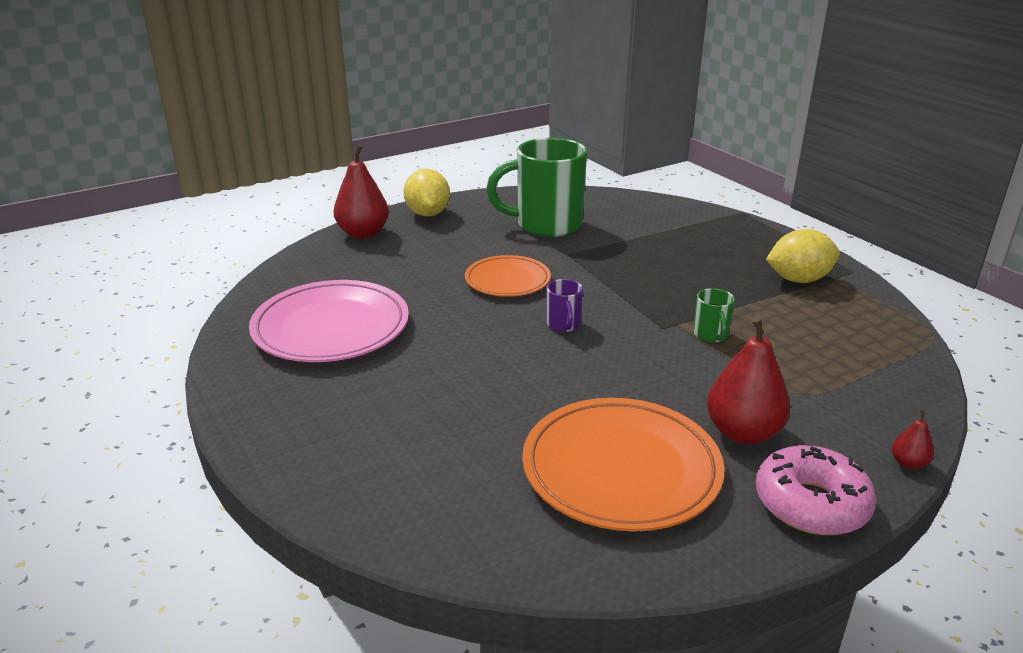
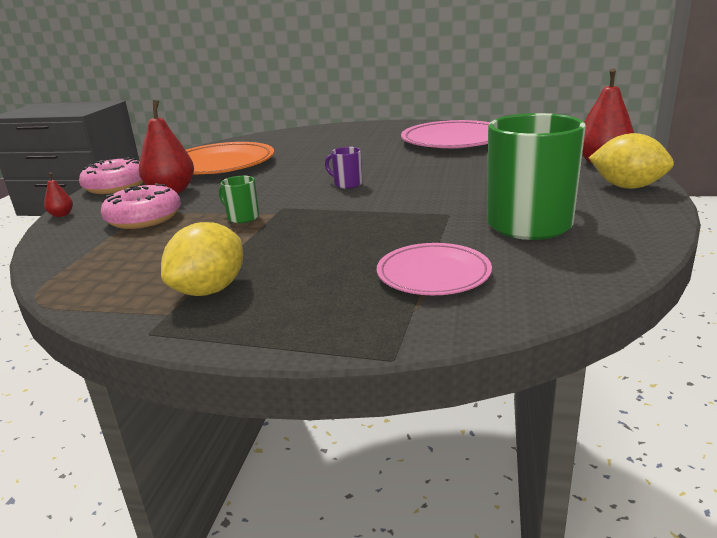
camera: 135 degrees right, 5 degrees down
(507, 280) = (437, 184): orange plate -> none
(661, 229) = (433, 274): none -> pink plate
(806, 390) = (144, 218): none -> pink donut

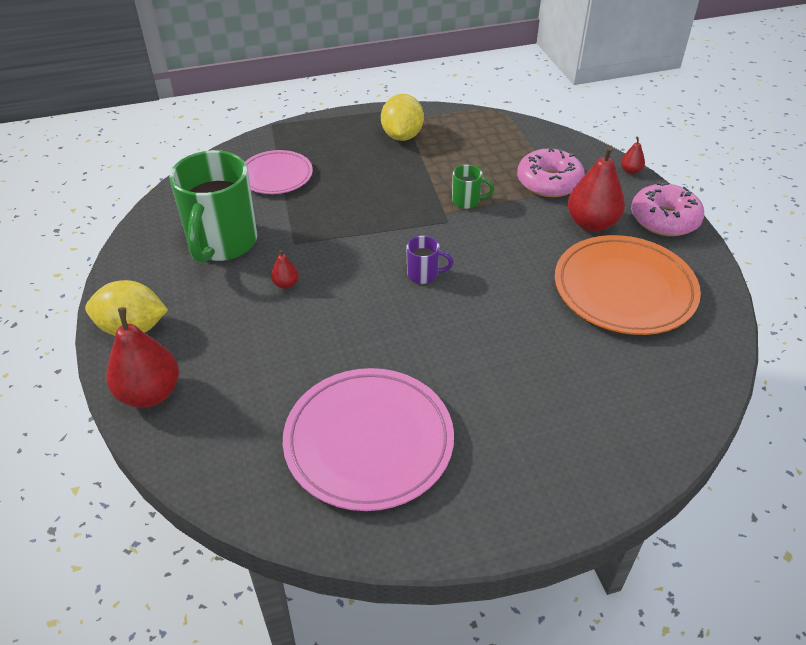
camera: 150 degrees right, 20 degrees up
(472, 192) = (286, 284): none -> red pear

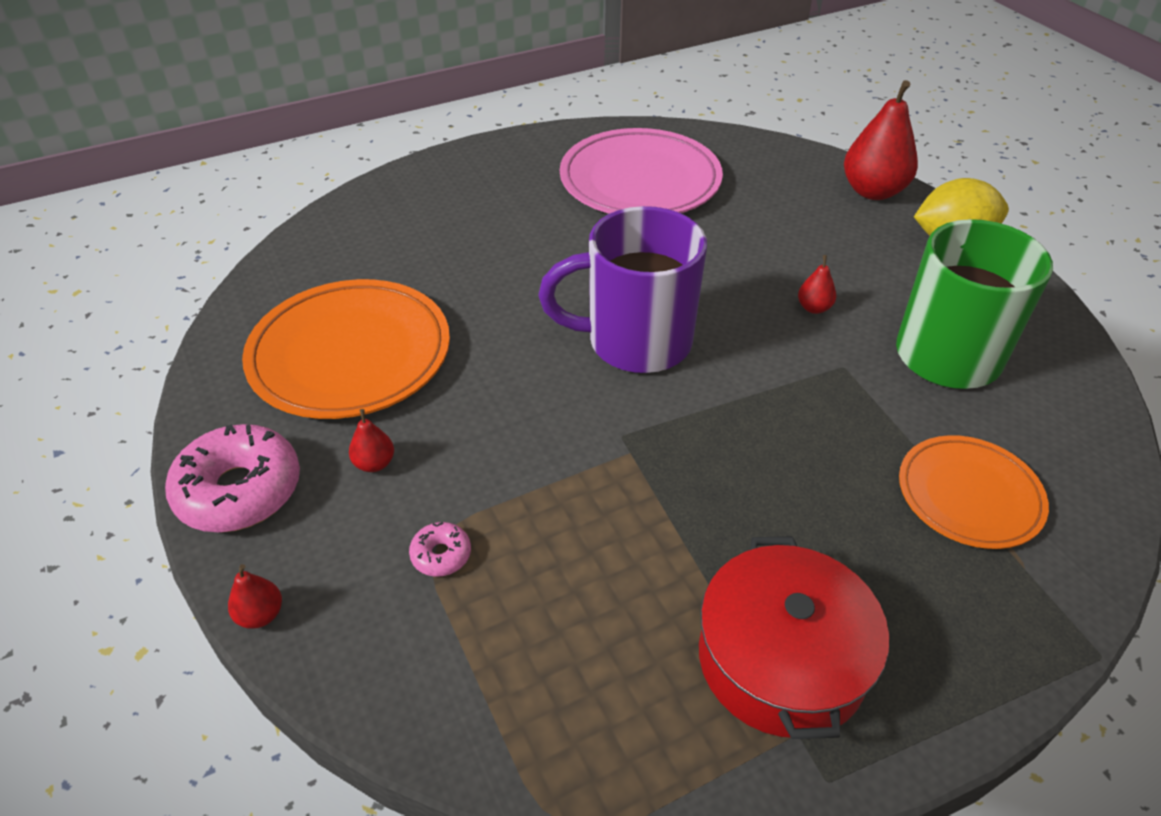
camera: 170 degrees right, 0 degrees up
(276, 176) = (969, 495): pink plate -> orange plate
(402, 136) = (781, 659): yellow lemon -> red pot
(424, 274) = (634, 342): purple mug -> purple mug, size x2.33
(467, 201) = (596, 483): green mug -> none
(549, 182) = (441, 555): pink donut -> pink donut, size x0.46
(591, 223) = (374, 463): red pear -> red pear, size x0.46

